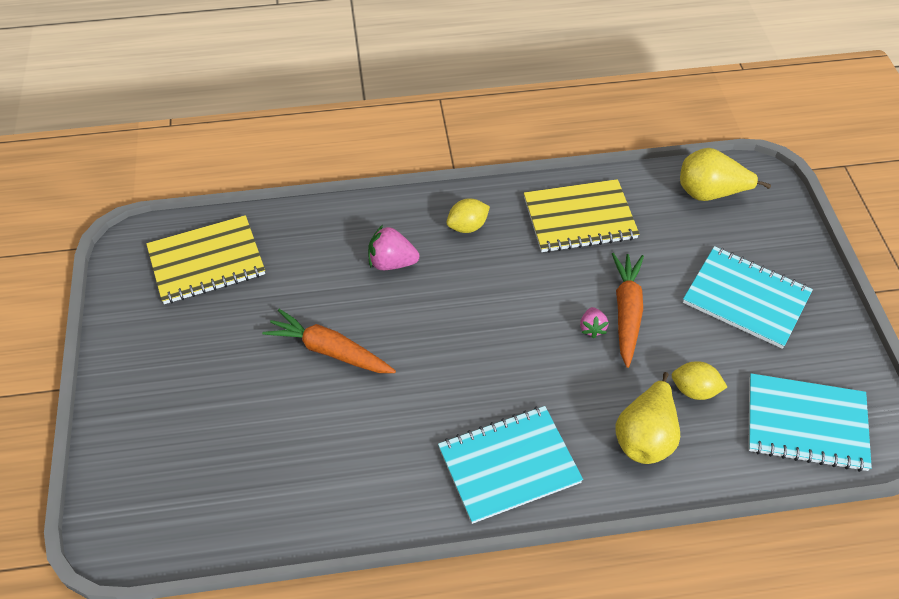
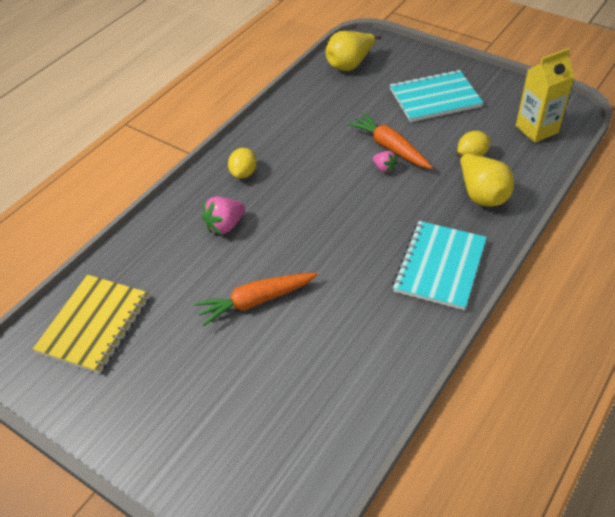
camera: 45 degrees left, 5 degrees down
(579, 218) = (301, 123): yellow notebook -> none
(806, 424) = (536, 129): turquoise notebook -> yellow carton

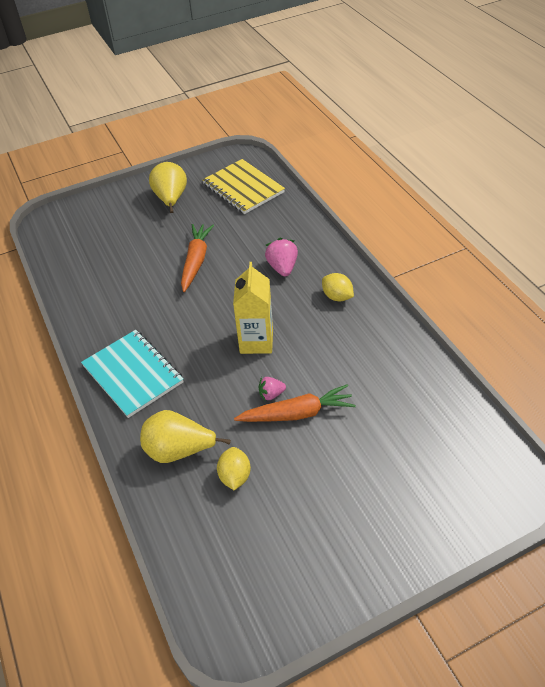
camera: 120 degrees right, 0 degrees up
(350, 65) = (469, 449): yellow pear -> yellow pear (171, 199)
(435, 98) = (352, 500): turquoise notebook -> none
(536, 129) = (227, 570): yellow carton -> yellow carton (256, 341)

